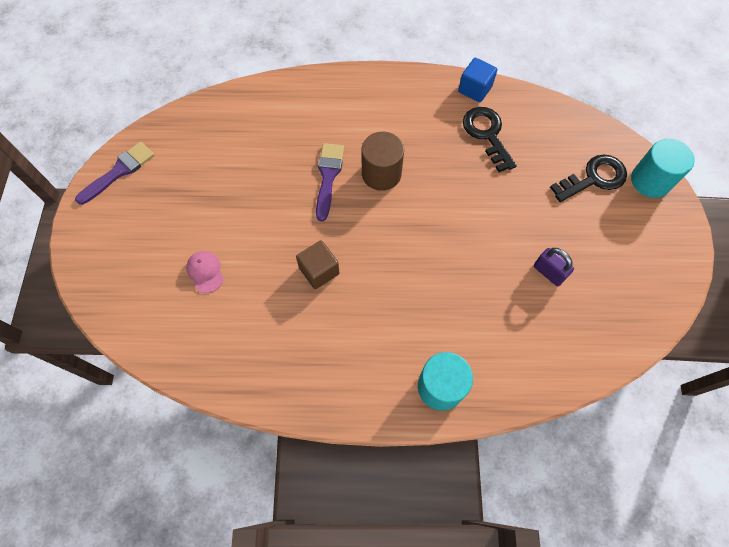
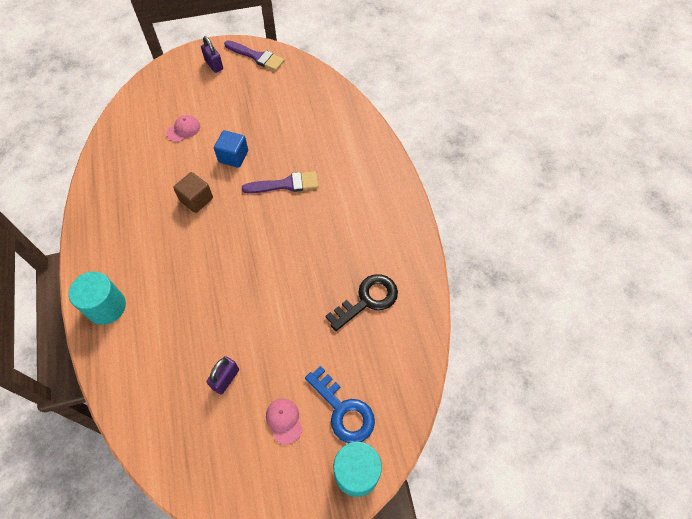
camera: 75 degrees right, 5 degrees down
(109, 222) = (214, 65): none -> purple padlock
(381, 174) = (299, 222): brown cylinder -> none
(475, 89) = (419, 280): blue cube -> blue cube (233, 156)
(594, 178) = (343, 410): black key -> blue key
(598, 228) = (284, 420): none -> pink cap

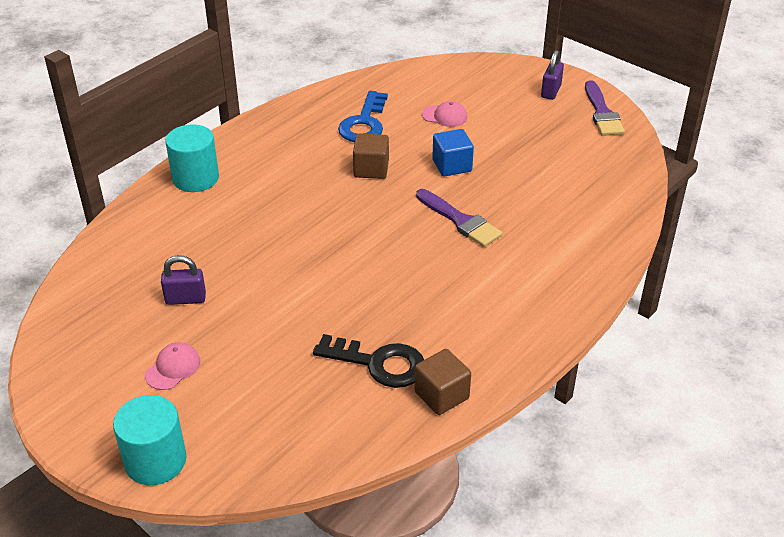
camera: 55 degrees right, 20 degrees down
(343, 410) = (222, 412): blue key -> blue key (364, 123)
(414, 283) = (441, 395): none -> brown cube

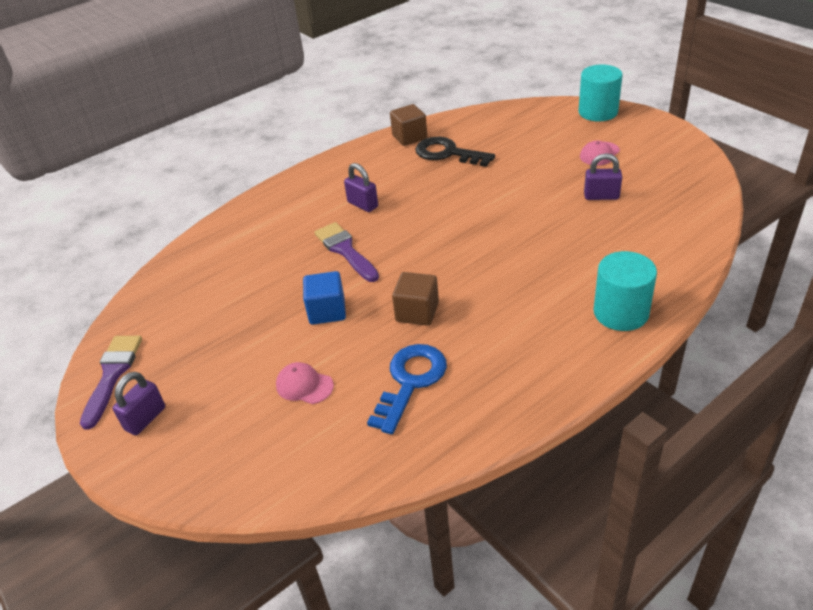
camera: 165 degrees left, 0 degrees up
(464, 276) = (363, 204): none -> purple padlock

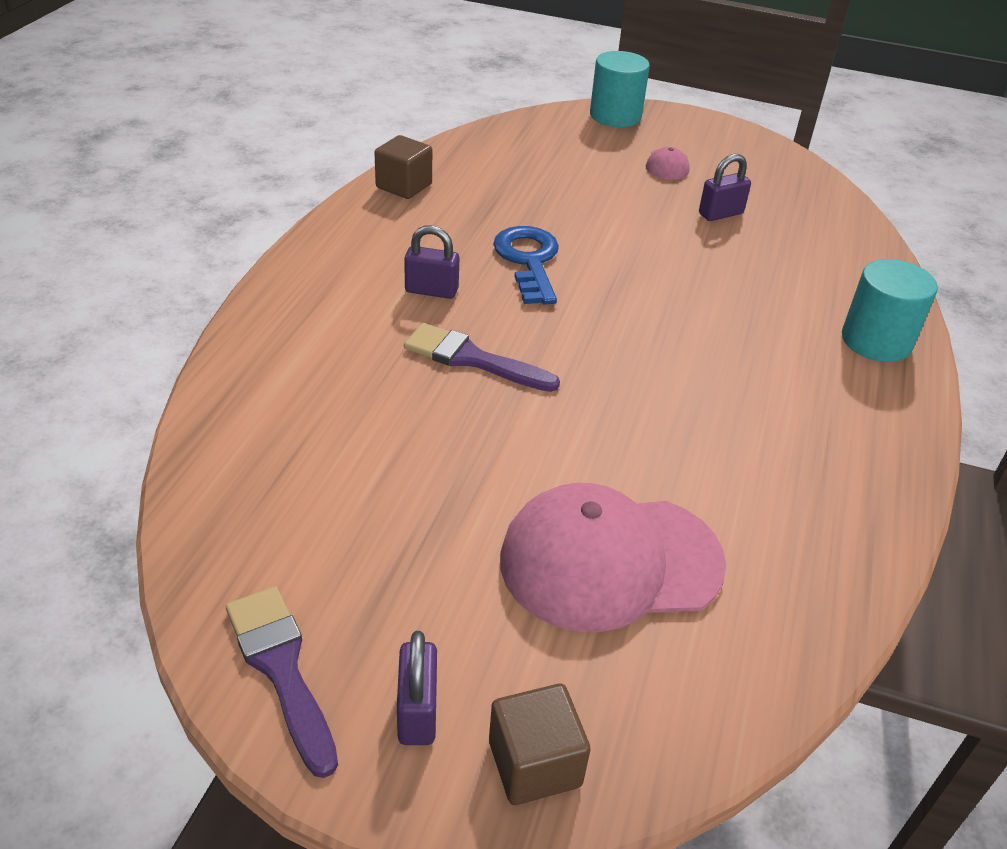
camera: 40 degrees left, 0 degrees up
(304, 385) = (610, 561): pink cap -> pink cap, size x2.34
(327, 311) = (534, 449): blue cube -> none
(410, 381) = (739, 502): blue key -> blue key (528, 261)
(417, 312) = (655, 412): brown cube -> brown cube (534, 763)
(447, 153) = (480, 198): black key -> none

